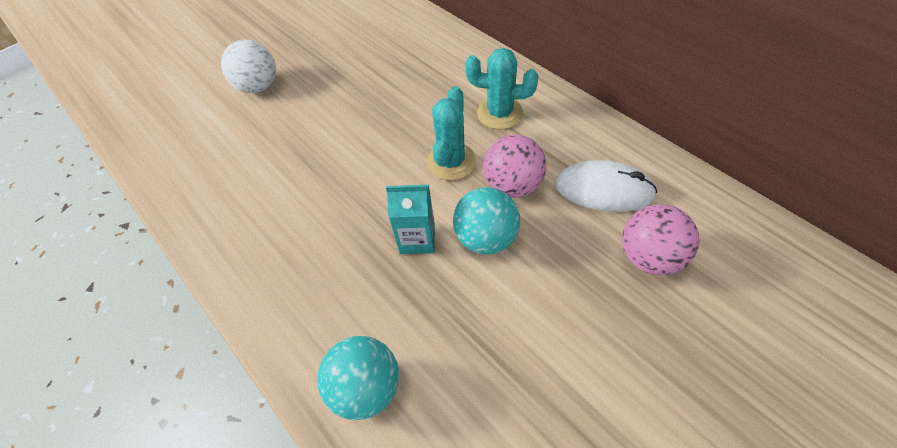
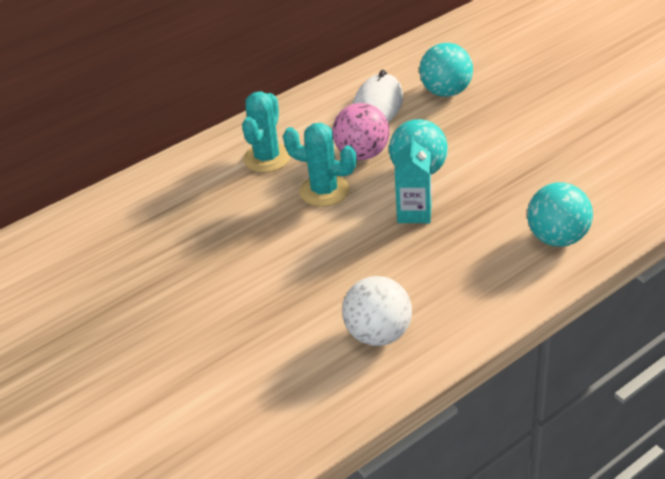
camera: 85 degrees left, 15 degrees down
(259, 86) = (145, 363): white ball -> white ball (378, 334)
(649, 256) = (446, 92): pink ball -> turquoise ball

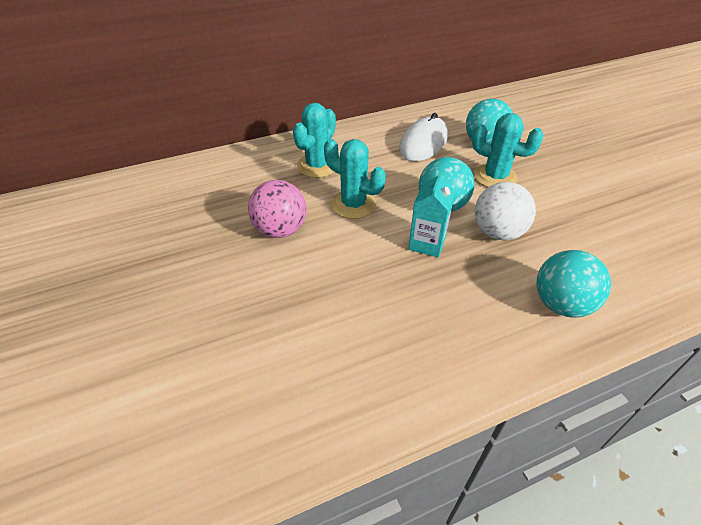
camera: 10 degrees right, 5 degrees up
(362, 154) = (397, 180): pink ball -> pink ball (280, 230)
(378, 334) = (352, 365): white ball -> white ball (497, 232)
(467, 128) = (495, 177): none -> turquoise cactus

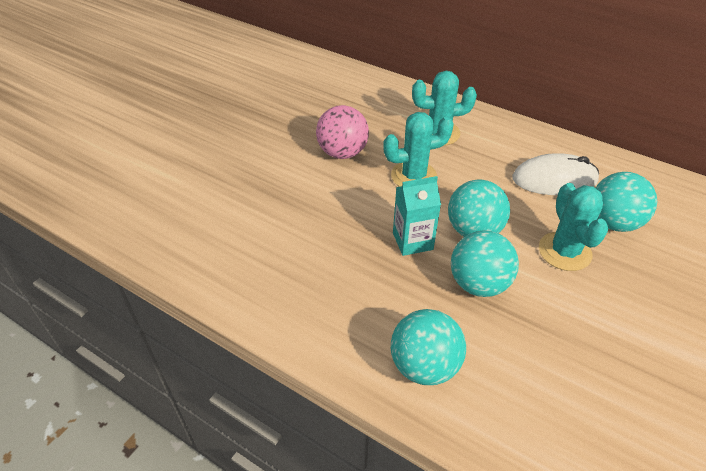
camera: 55 degrees right, 0 degrees up
(353, 204) = (413, 176): turquoise cactus -> turquoise cactus turned 75 degrees clockwise
(497, 232) = (478, 284): white ball -> turquoise ball

